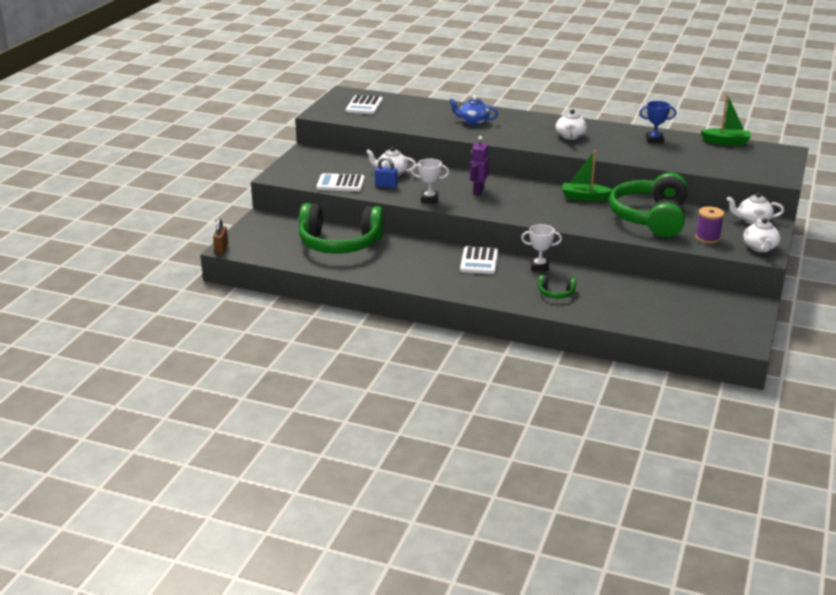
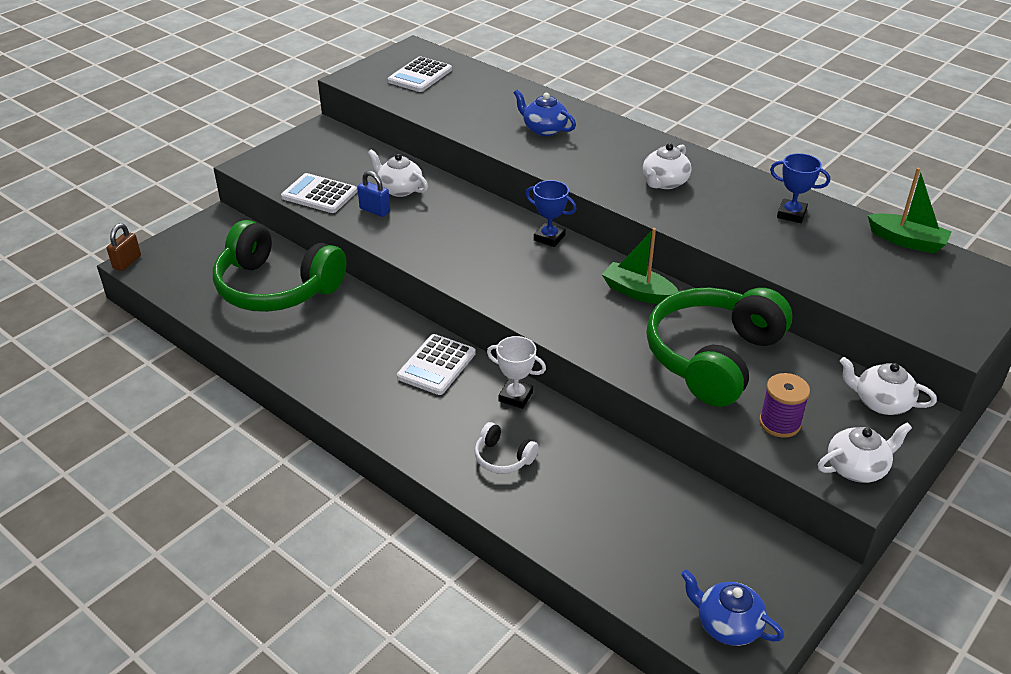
camera: 20 degrees right, 10 degrees up
(429, 199) = (414, 247): white trophy -> none
(478, 191) = (492, 246): purple robot -> none
(509, 181) = (549, 238): none -> blue trophy
(556, 293) = (503, 458): green headphones -> white headphones
(730, 333) = (727, 625): none -> blue teapot
(760, 248) = (857, 468): white teapot -> white teapot turned 135 degrees counterclockwise

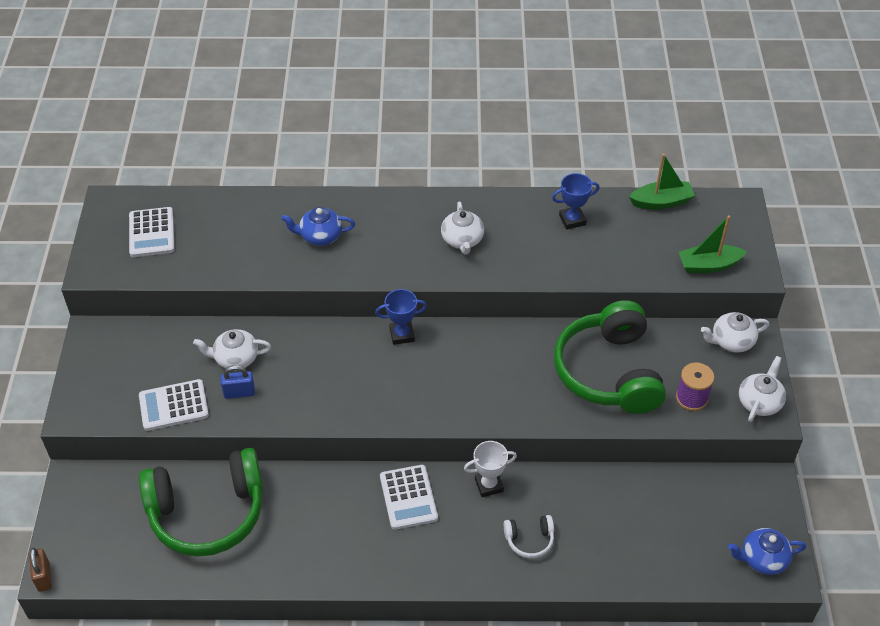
camera: 40 degrees left, 10 degrees up
(638, 292) = (511, 346): green boat -> green boat (708, 265)

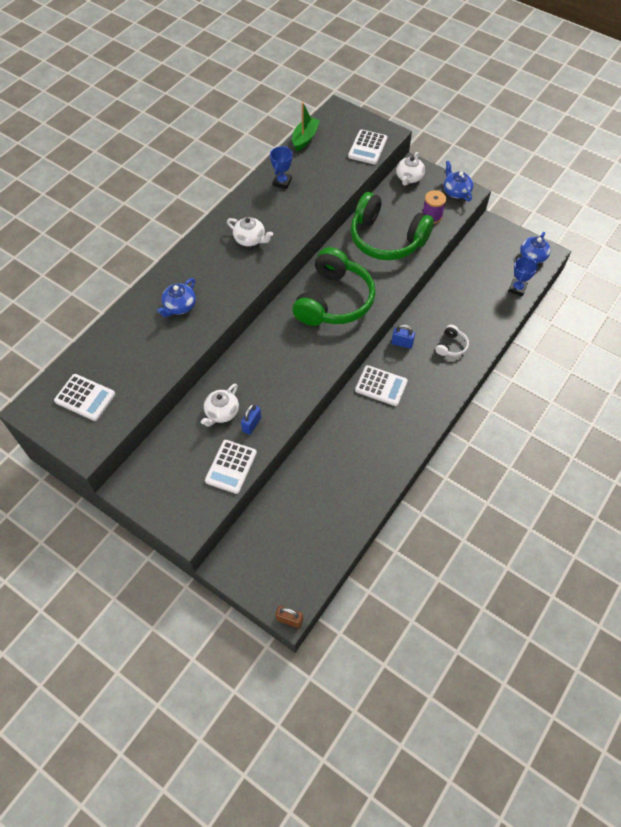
camera: 55 degrees left, 10 degrees up
(207, 513) = (312, 497): green headphones -> green headphones (334, 300)
(402, 335) = (278, 316): blue trophy -> blue trophy (517, 289)
(489, 485) = (402, 343): white trophy -> blue padlock
(708, 265) = (367, 147): green boat -> white calculator
(759, 402) = (456, 191): white teapot -> blue teapot

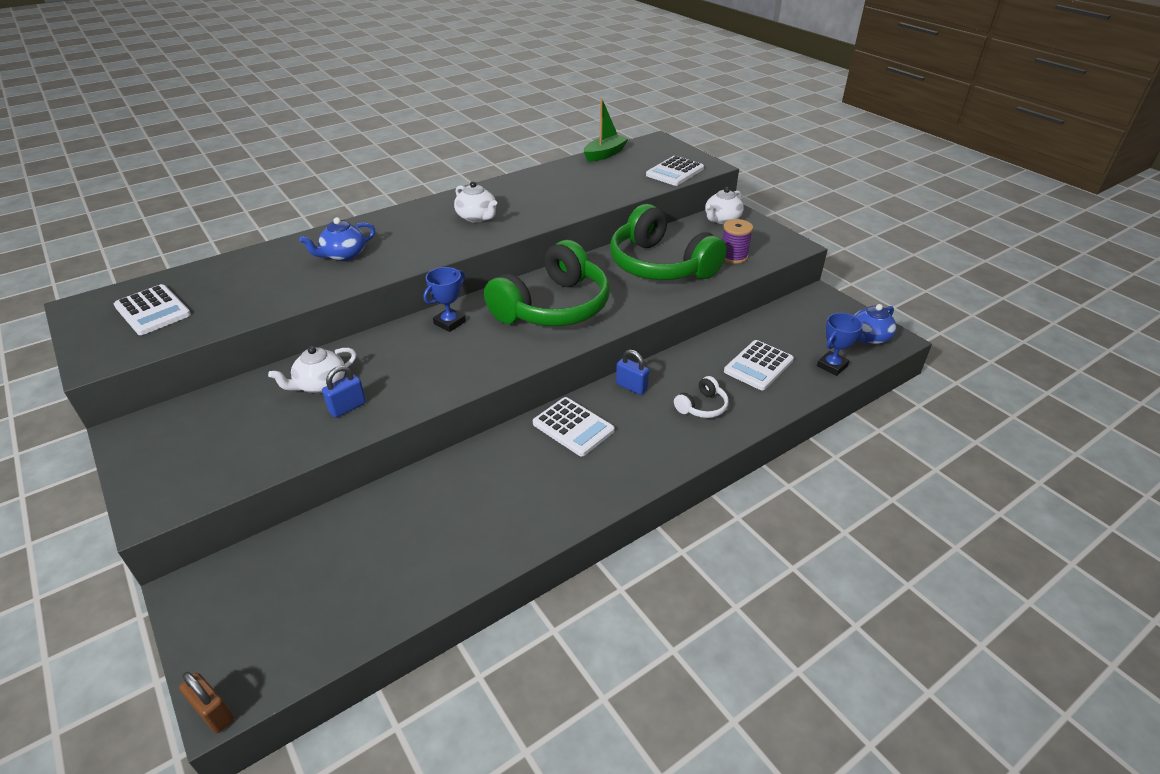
camera: 20 degrees right, 20 degrees down
(231, 467) = (279, 448): white calculator -> white calculator (758, 366)
(282, 182) = (552, 181): blue trophy -> blue trophy (449, 323)
(456, 191) = (778, 241): blue teapot -> none

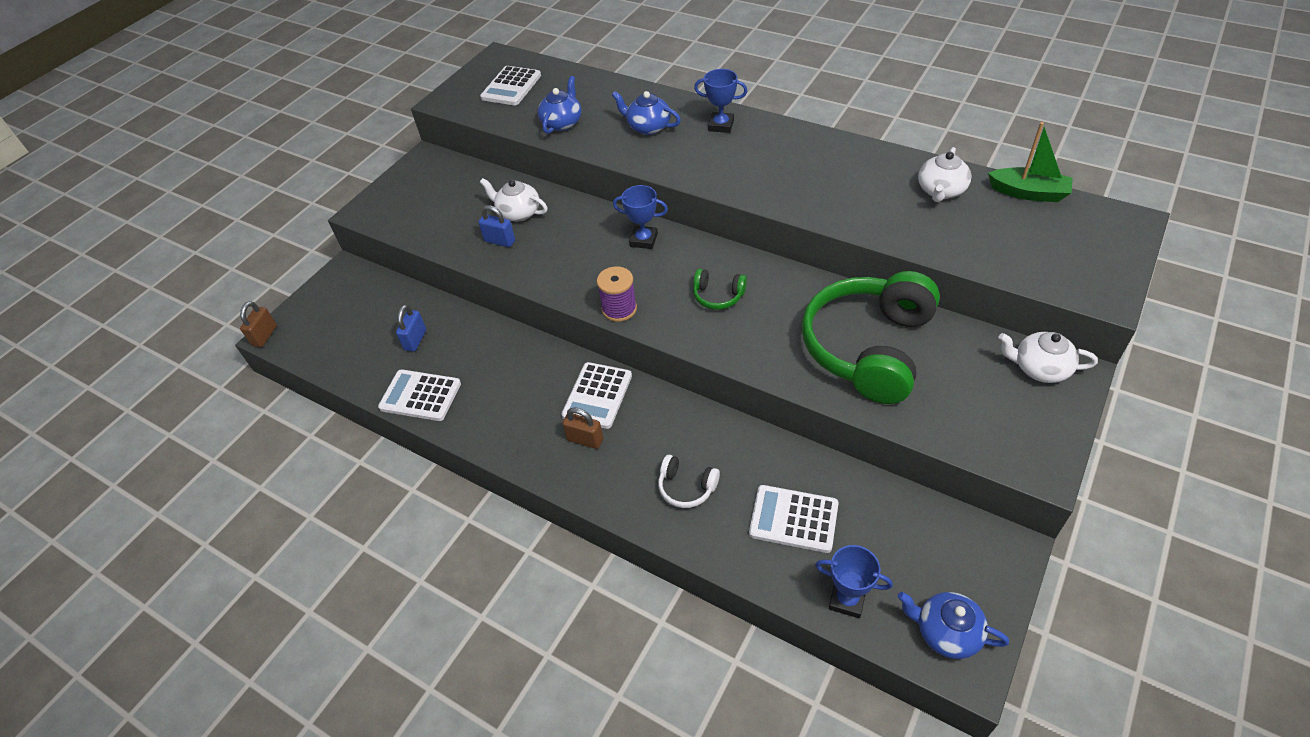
camera: 70 degrees right, 10 degrees up
(266, 296) = (562, 123): none -> blue teapot
(392, 224) = (721, 125): none -> blue trophy
(477, 217) = (780, 167): white teapot -> white teapot (941, 191)
(553, 307) = (718, 296): green headphones -> green headphones, size x0.41
(617, 449) = (585, 440): none -> brown padlock
(631, 387) = (682, 416): blue padlock -> blue padlock (415, 340)
(675, 172) = (1048, 270): white calculator -> white calculator (420, 396)
(733, 256) = (951, 410): purple spool -> purple spool (619, 309)

